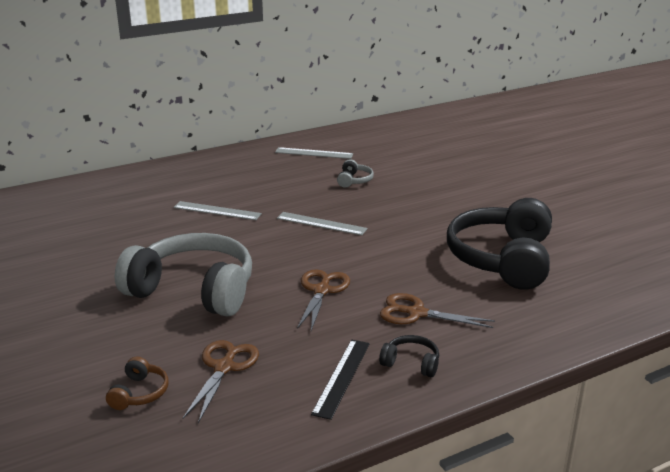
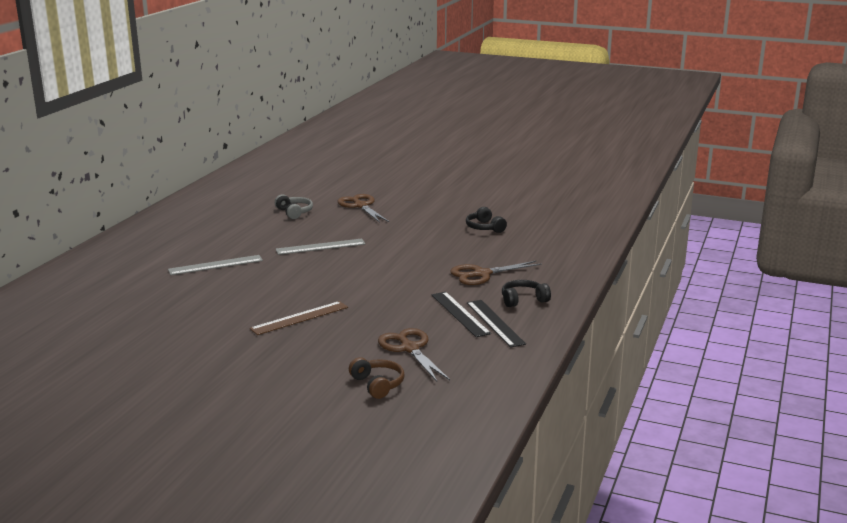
camera: 40 degrees left, 5 degrees down
(193, 290) = (300, 318): grey headphones -> brown ruler
(314, 153) = (223, 203): grey ruler -> none
(322, 290) = (397, 284): brown scissors -> brown scissors (360, 206)
(326, 350) = (460, 314): none -> black ruler
(502, 259) = (484, 228): black headphones -> black headphones, size x0.40

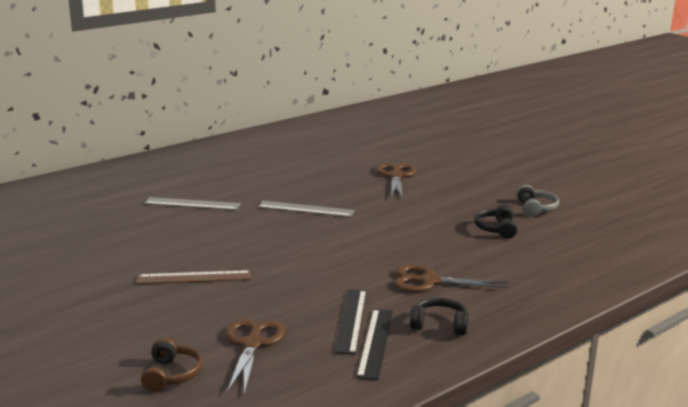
camera: 30 degrees right, 0 degrees up
(294, 212) = (325, 169): grey headphones -> grey headphones (535, 208)

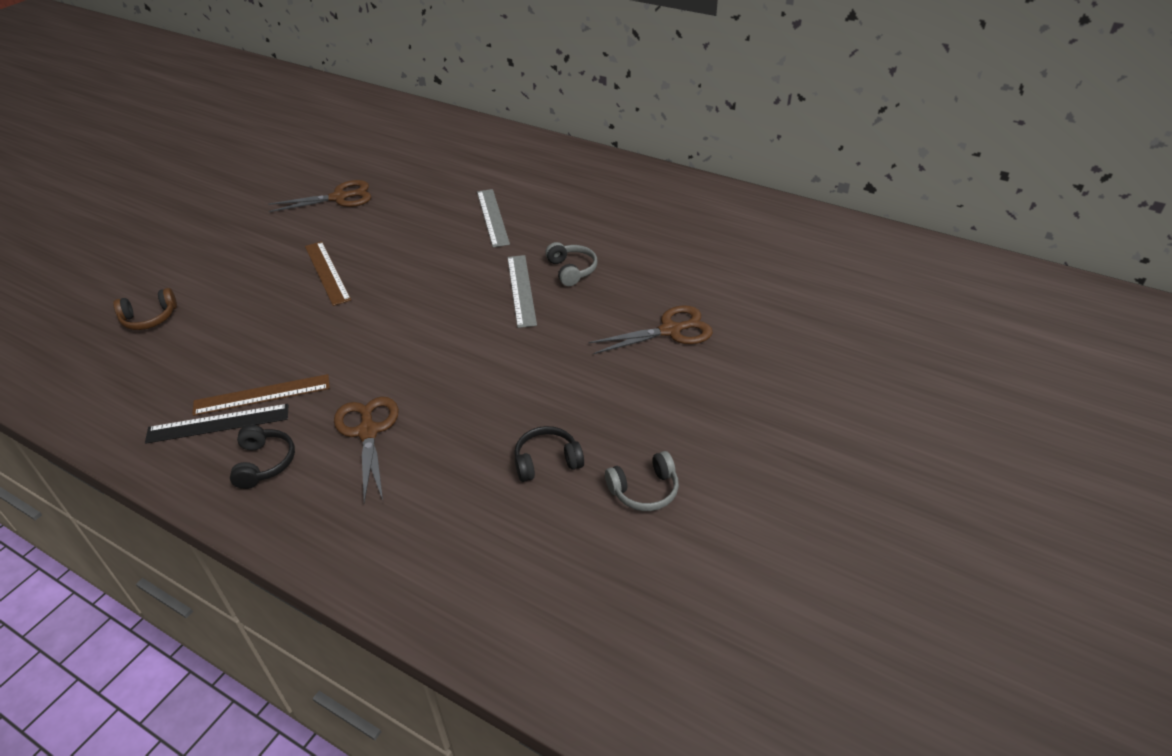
camera: 70 degrees right, 20 degrees up
(252, 344) = (205, 345): brown scissors -> brown scissors (339, 198)
(299, 190) = (571, 270): none -> grey headphones
(351, 320) = (262, 394): black ruler -> brown ruler

